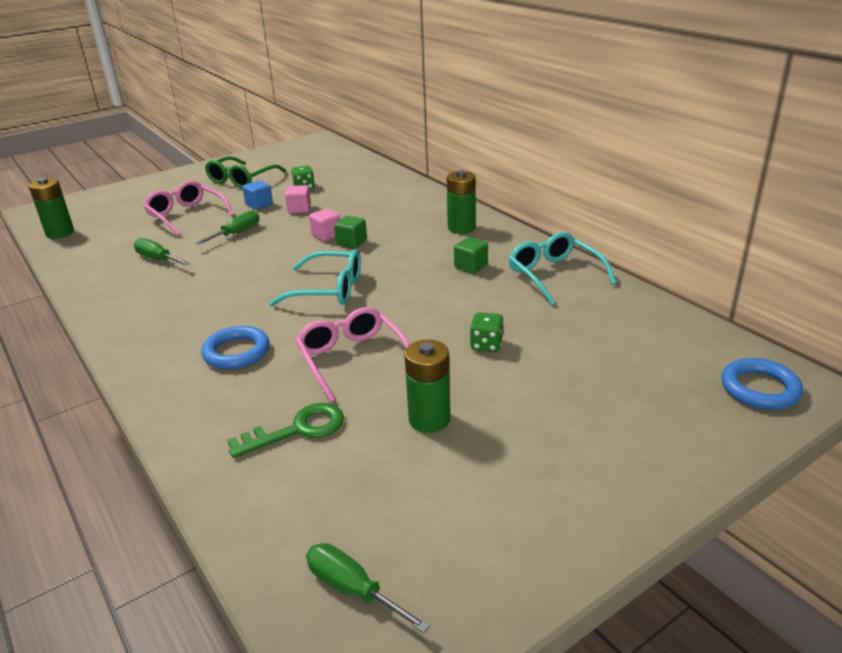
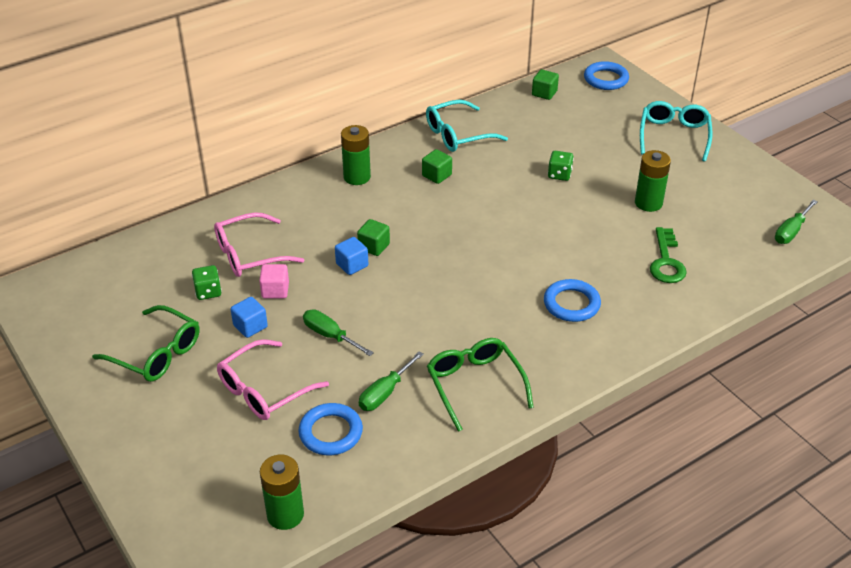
camera: 90 degrees left, 10 degrees up
(127, 241) = (331, 432): none -> blue ring
(144, 298) = (474, 385): none -> green glasses
(297, 430) = (666, 261): green key -> green key turned 150 degrees counterclockwise
(326, 235) = (352, 265): pink cube -> blue cube
(329, 289) = (469, 257): turquoise glasses -> turquoise glasses (674, 135)
(352, 359) = (579, 239): pink glasses -> pink glasses (249, 254)
(682, 332) = (544, 93): none -> green cube

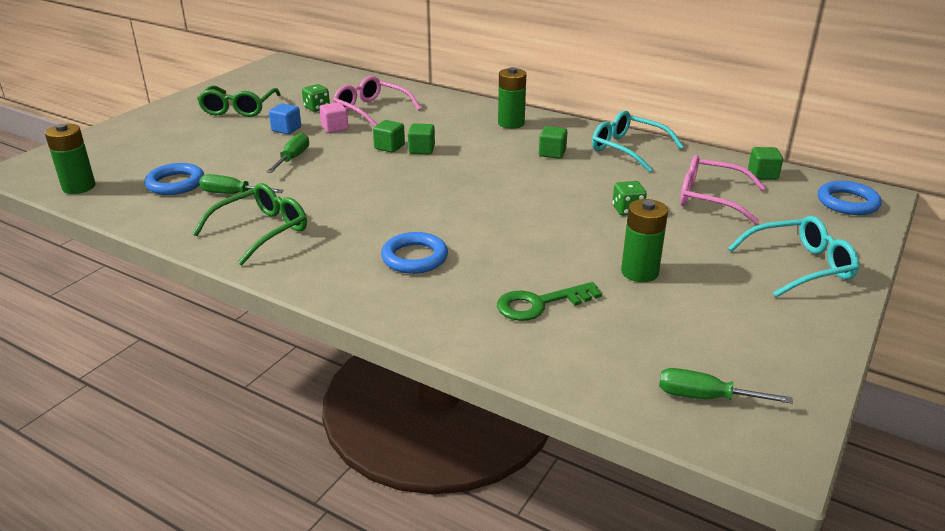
camera: 65 degrees right, 10 degrees down
(264, 390) = (215, 150): pink glasses -> pink glasses (710, 198)
(352, 265) = (389, 147): blue cube -> green cube

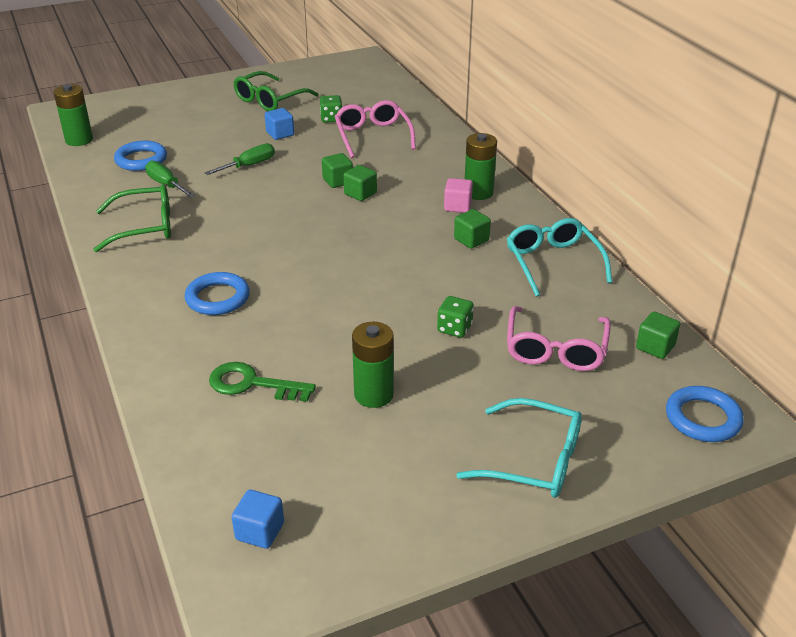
camera: 35 degrees right, 5 degrees up
(335, 128) = (319, 145): pink cube -> pink cube (457, 206)
(705, 397) = (260, 531): green screwdriver -> blue cube
(710, 198) = (555, 350): pink glasses -> pink glasses turned 135 degrees counterclockwise

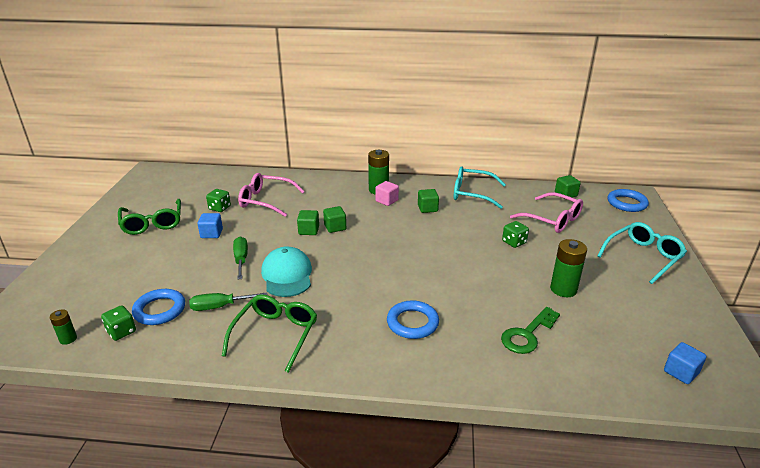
camera: 60 degrees left, 5 degrees down
(79, 140) = (68, 339): green battery -> green battery, size x0.55
(101, 156) = (121, 332): none -> green dice
(243, 199) = (287, 275): none -> turquoise cap

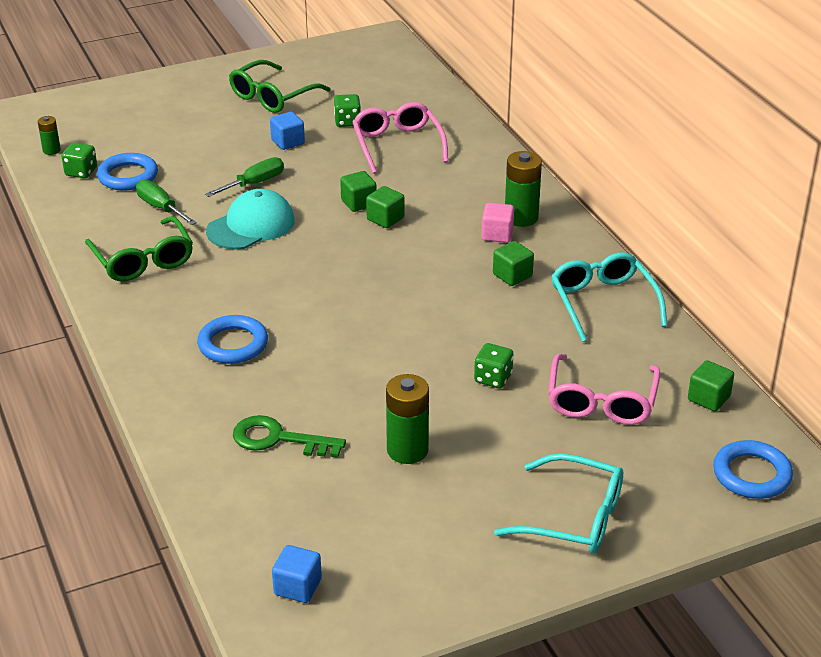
camera: 60 degrees right, 5 degrees up
(276, 334) = (143, 260): green glasses -> green glasses turned 75 degrees clockwise

